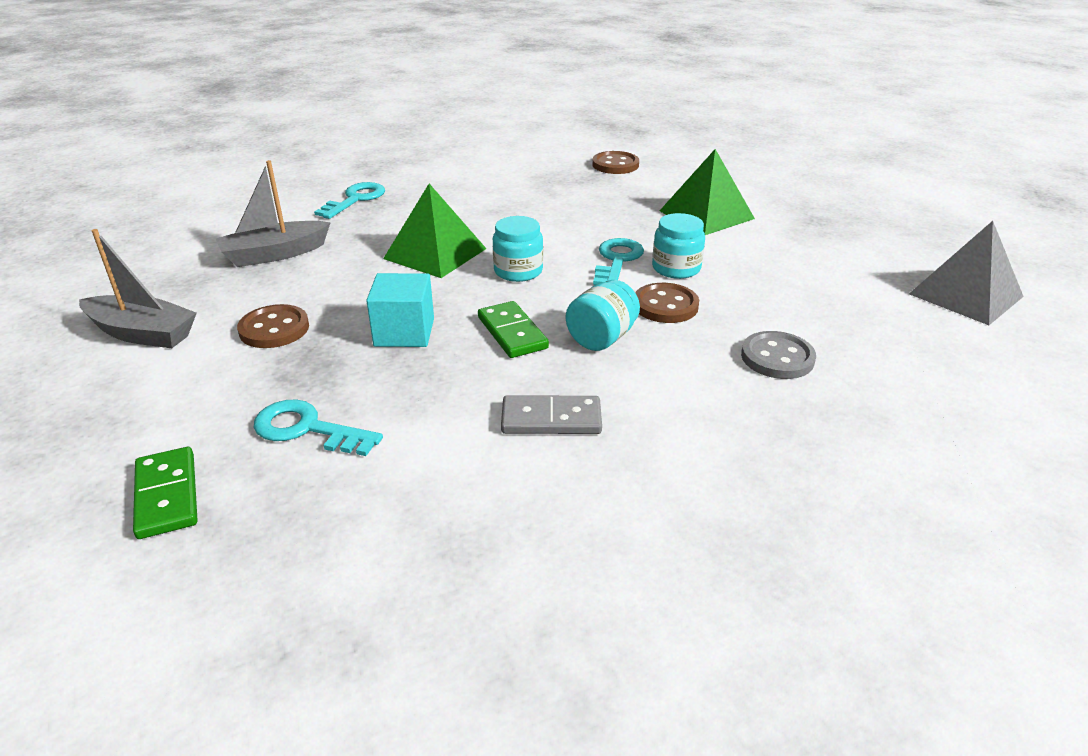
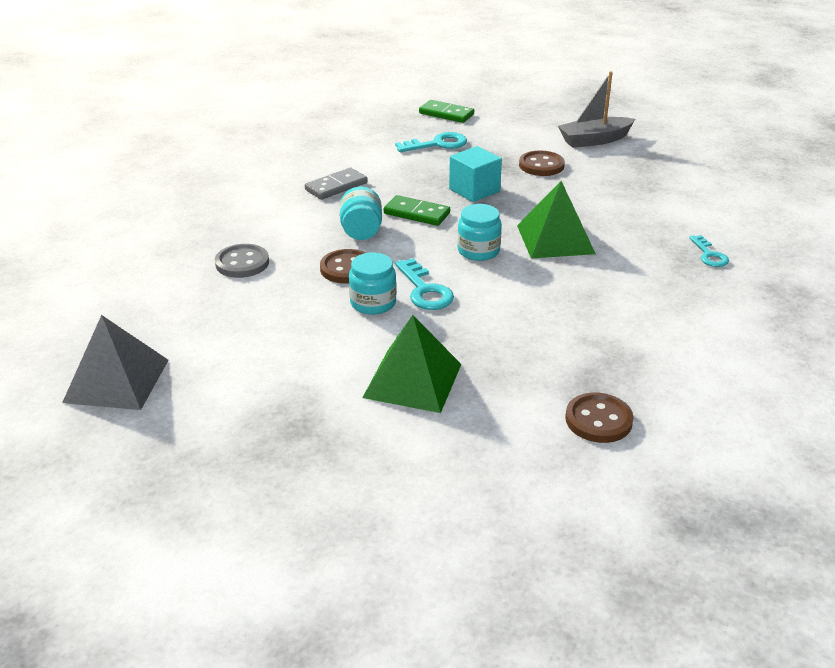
camera: 140 degrees right, 0 degrees up
(275, 254) = (645, 195): grey boat -> none
(355, 199) = (709, 255): turquoise key -> turquoise key, size x0.67

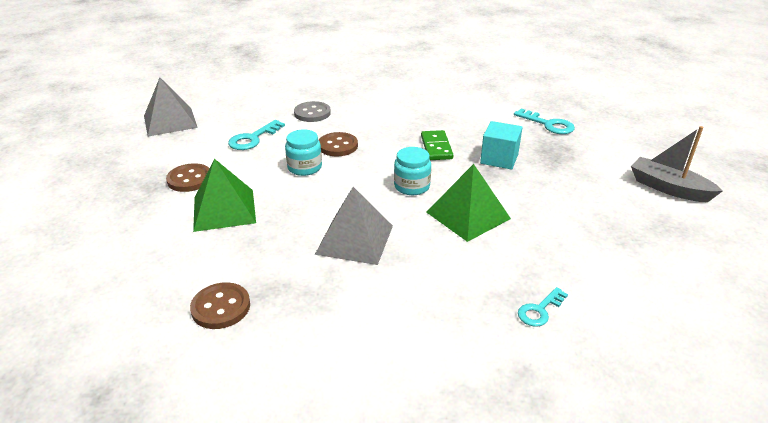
camera: 60 degrees right, 0 degrees up
(336, 186) = (437, 110): grey domino -> none
(361, 231) = (389, 136): turquoise jar -> none
(425, 290) = (337, 181): turquoise key -> turquoise key (253, 138)
(446, 114) = (601, 113): green domino -> none
(541, 165) = (581, 175): brown button -> brown button (189, 179)
(544, 311) = (354, 239): none -> grey pyramid

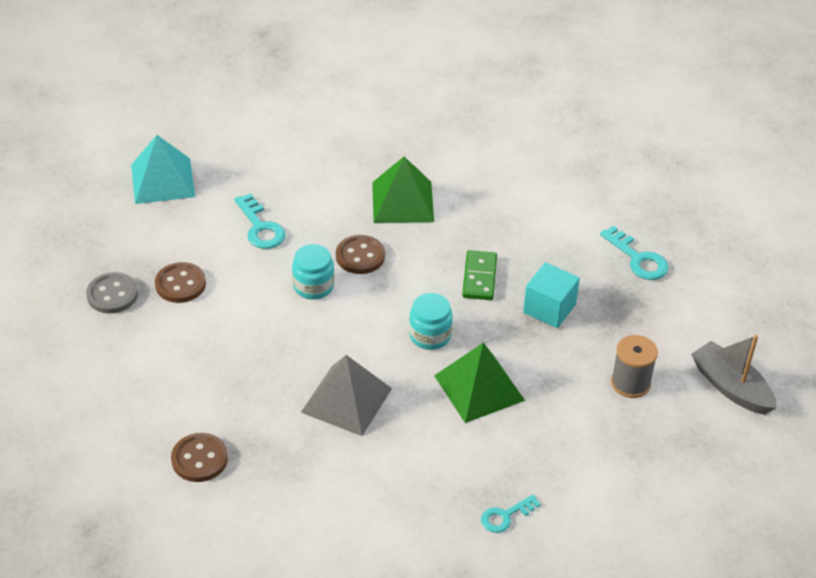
camera: 10 degrees right, 10 degrees up
(170, 121) = (162, 180): grey pyramid -> turquoise pyramid
(224, 210) = (215, 336): green pyramid -> green pyramid (403, 202)
(253, 138) = (260, 227): turquoise key -> turquoise key turned 75 degrees counterclockwise
(312, 113) = (341, 192): grey button -> grey button (112, 295)
(589, 196) = (630, 383): none -> grey spool

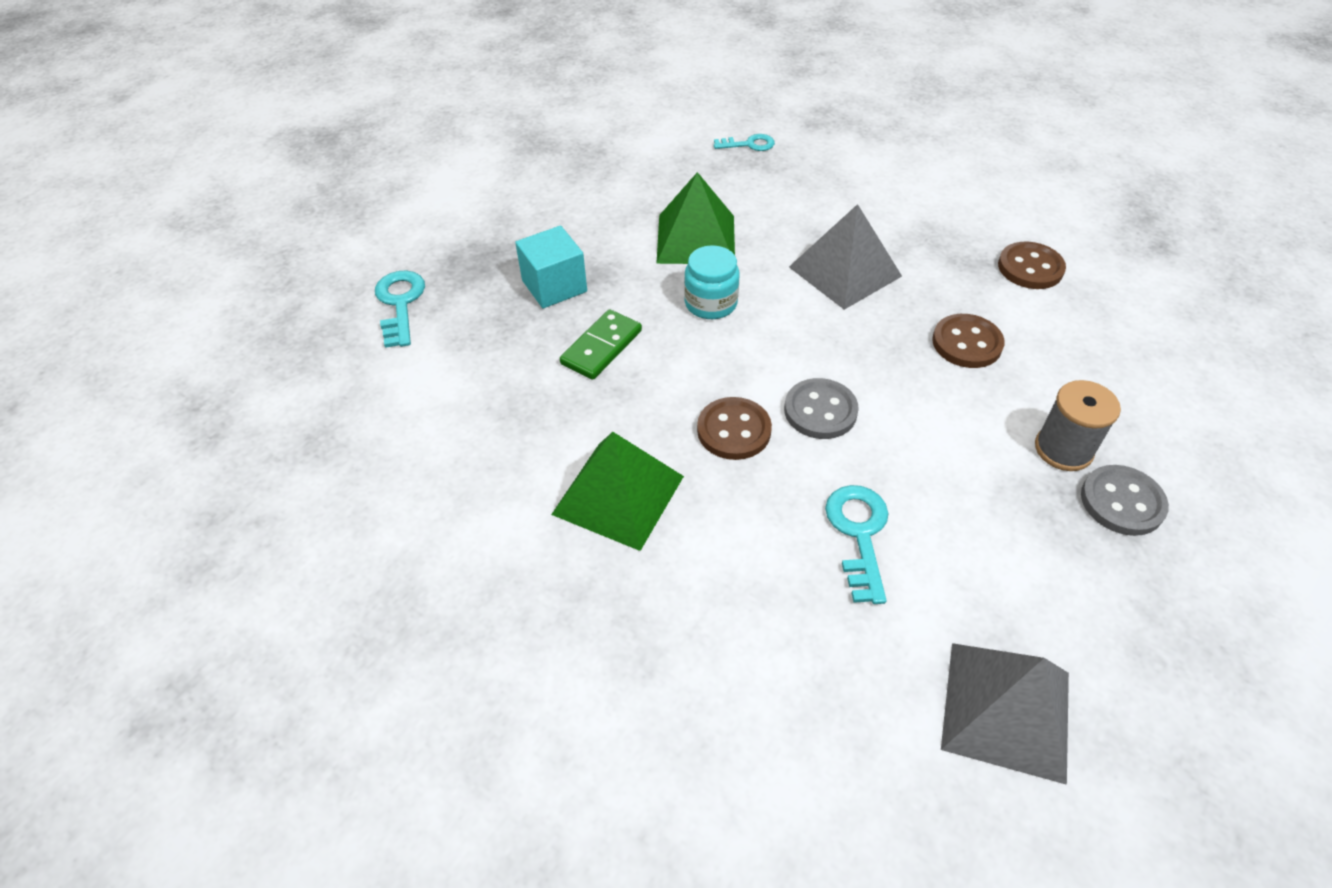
camera: 150 degrees left, 5 degrees up
(162, 180) = (1006, 710): turquoise pyramid -> grey pyramid
(180, 284) = (1012, 482): brown button -> brown button (967, 343)
(313, 286) = (820, 411): turquoise jar -> grey button
(630, 383) = (544, 197): grey spool -> grey spool (1063, 449)
(730, 387) = (458, 166): grey boat -> none

